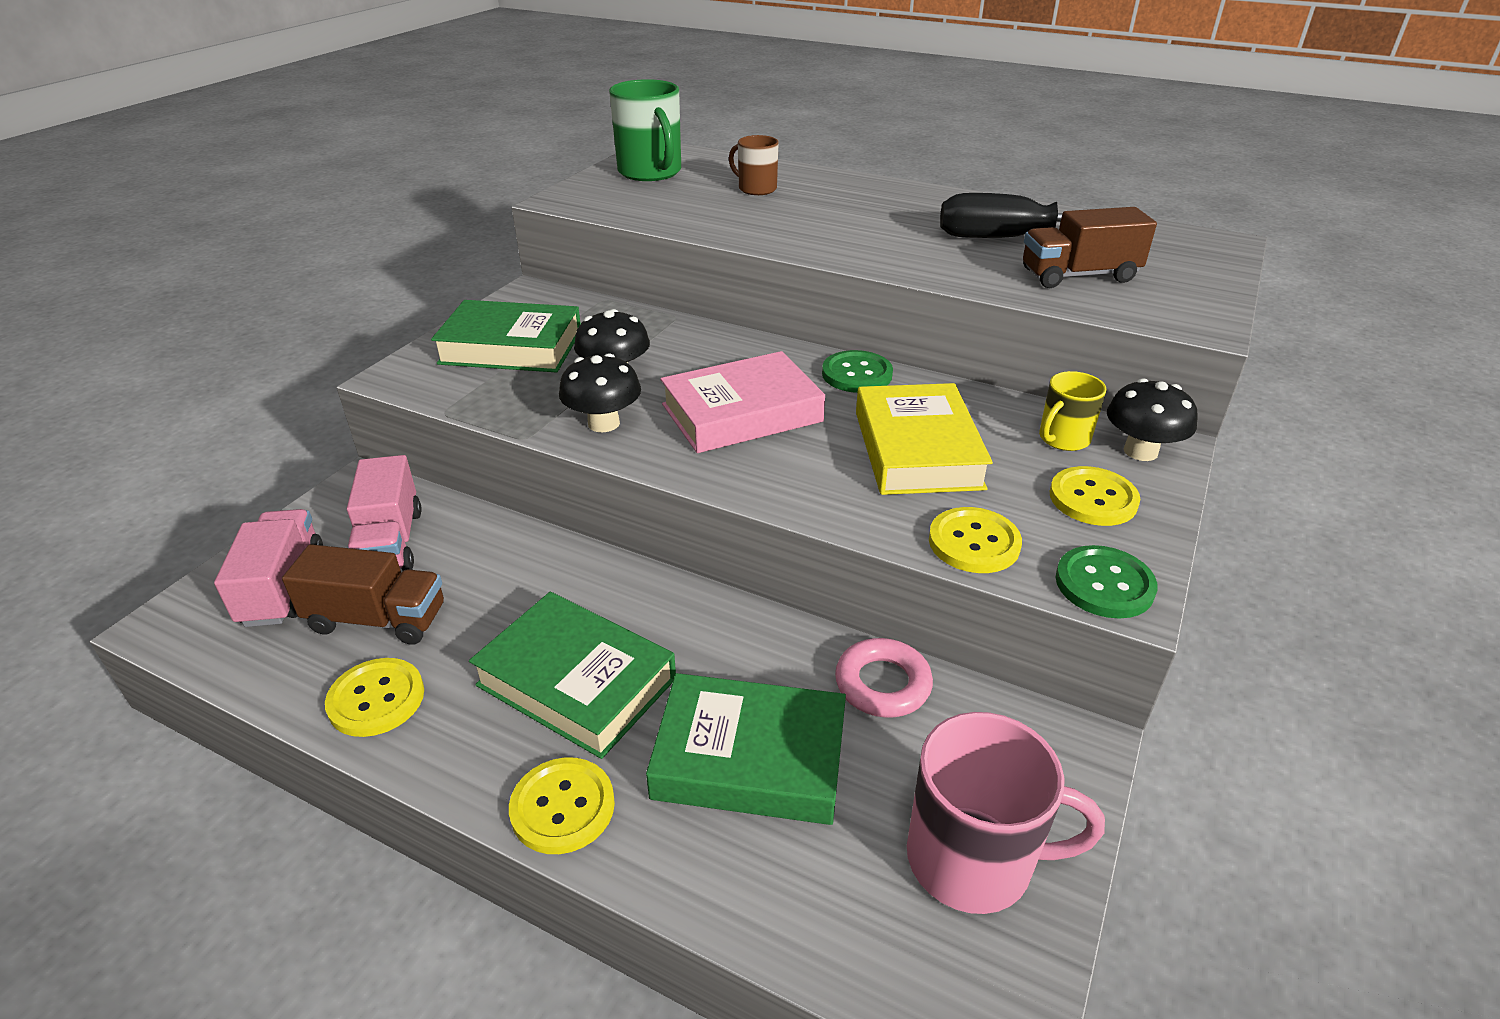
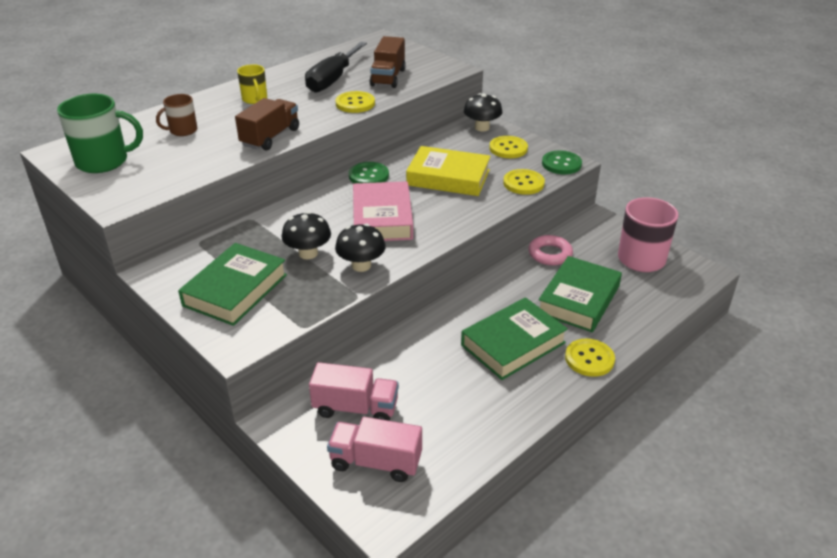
camera: 70 degrees left, 0 degrees up
(376, 699) = (497, 419): yellow button -> yellow button (355, 103)
(377, 619) = (430, 417): brown truck -> brown truck (270, 137)
(1063, 439) = (462, 141): yellow mug -> yellow mug (255, 99)

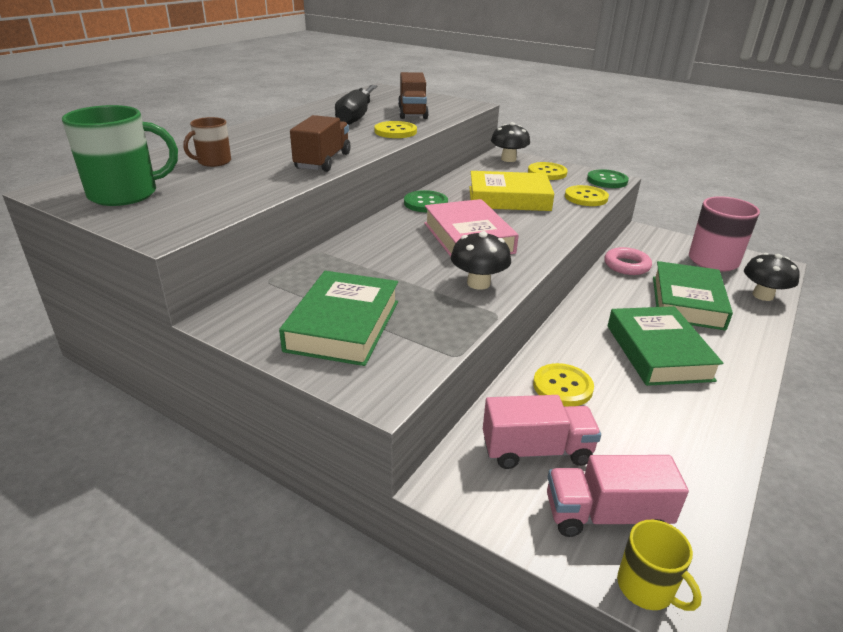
camera: 15 degrees left, 5 degrees down
(255, 99) = (282, 133): yellow mug -> yellow mug (646, 587)
(308, 253) = (408, 278): black mushroom -> black mushroom (762, 295)
(513, 344) = (658, 352): green book -> green book turned 45 degrees counterclockwise
(589, 359) = (745, 356): yellow button -> yellow button (562, 386)

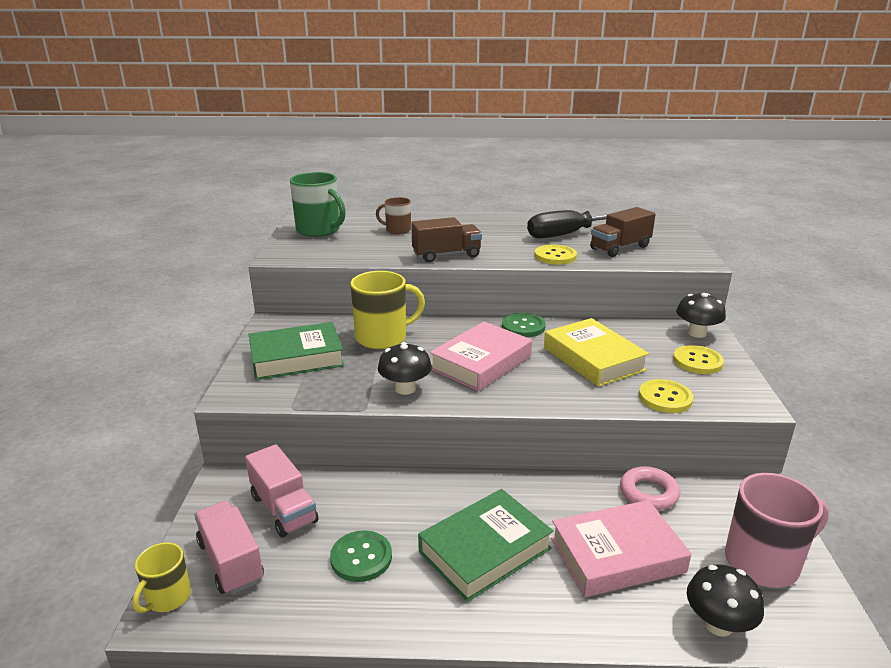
camera: 60 degrees right, 5 degrees down
(362, 266) = (382, 337): none -> yellow mug
(562, 386) = (376, 502): yellow button -> none
(607, 180) = (740, 400): green button -> green button (361, 557)
(687, 302) = (617, 555): green book -> pink book

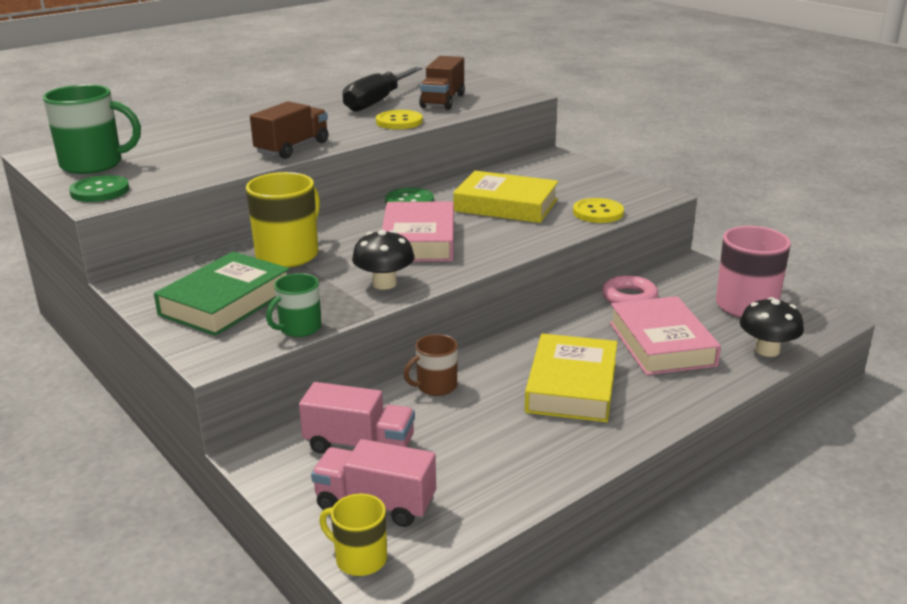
camera: 40 degrees left, 0 degrees up
(168, 597) = (360, 558): yellow mug -> yellow mug turned 135 degrees clockwise
(304, 398) = (299, 328): none -> green mug
(361, 557) = (486, 440): green button -> green button (100, 191)
(397, 230) = (192, 140): brown mug -> brown mug (436, 386)
(485, 550) = (571, 386): green book -> yellow book
(617, 555) = (661, 344): pink book -> pink book turned 45 degrees counterclockwise
(697, 333) = (554, 161): black mushroom -> none
(697, 361) = (583, 181): yellow button -> none

